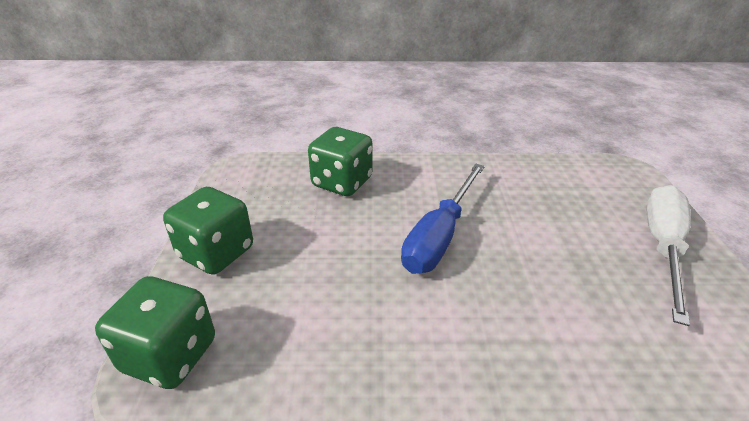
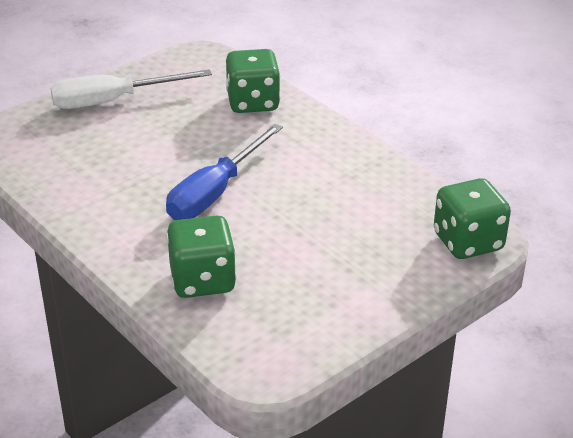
camera: 130 degrees left, 0 degrees up
(216, 253) = (379, 289): green dice -> green dice (253, 103)
(440, 236) = (215, 192): blue screwdriver -> blue screwdriver turned 135 degrees clockwise

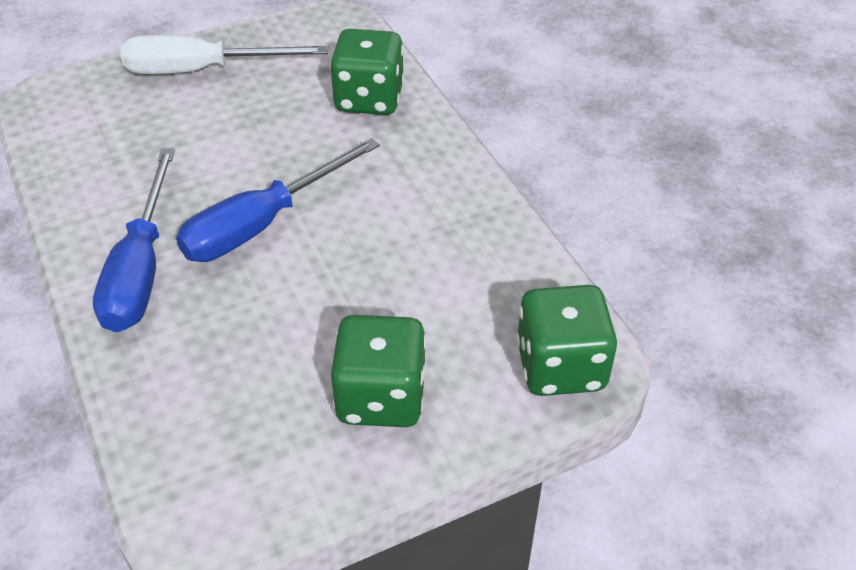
camera: 15 degrees right, 10 degrees up
(139, 233) = (141, 269): none -> blue screwdriver
(202, 280) = (183, 357): green dice -> green dice (381, 397)

